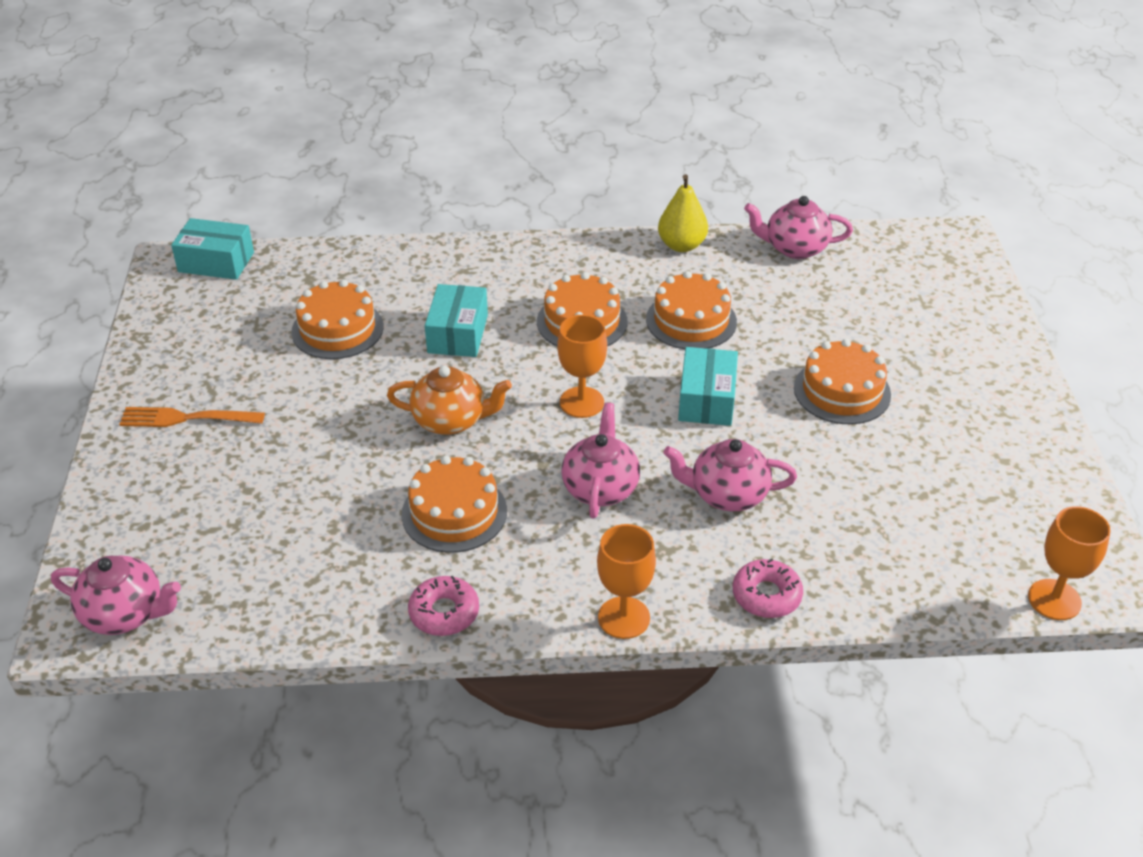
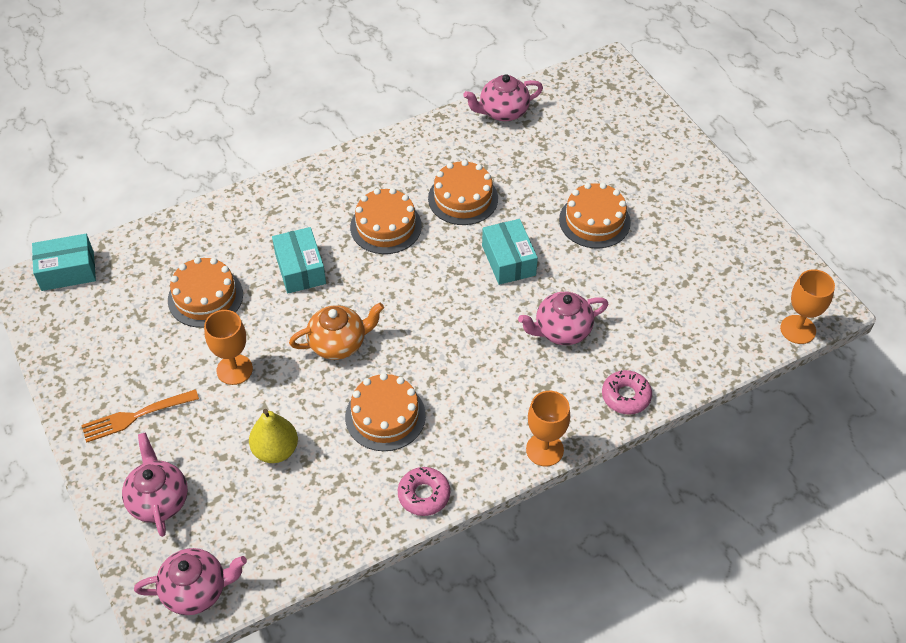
camera: 25 degrees left, 10 degrees up
(581, 402) = (423, 294): orange goblet -> orange goblet (234, 369)
(600, 488) = (475, 358): pink teapot -> pink teapot (159, 500)
(681, 245) = (421, 136): yellow pear -> yellow pear (275, 450)

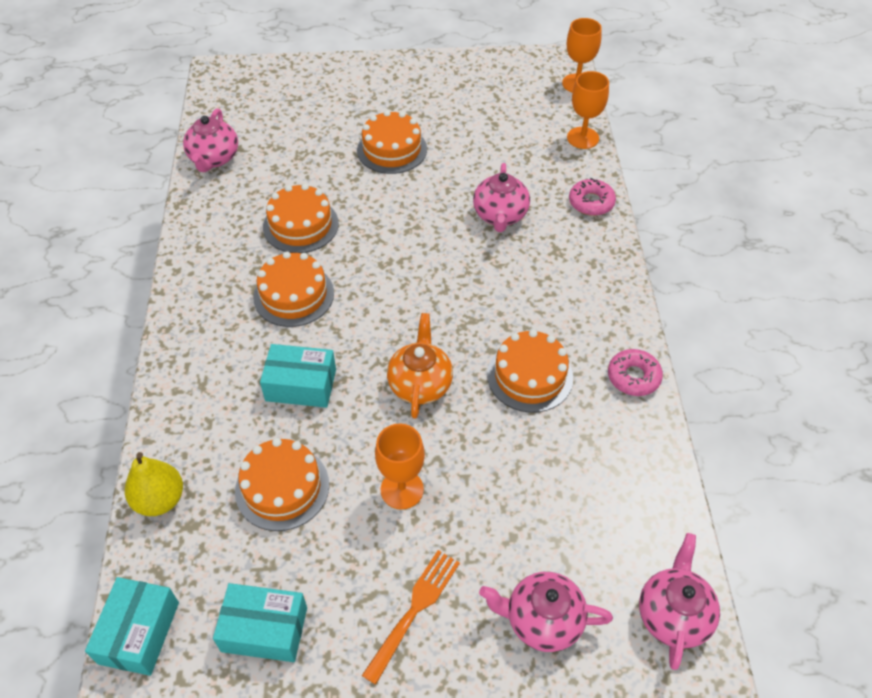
camera: 65 degrees left, 0 degrees up
(137, 416) = (414, 611): orange fork -> orange fork turned 150 degrees counterclockwise
(275, 450) = (527, 484): yellow pear -> yellow pear (160, 500)
(508, 260) = (398, 221): turquoise box -> turquoise box (264, 629)
(544, 449) = (621, 274): orange goblet -> orange goblet (583, 138)

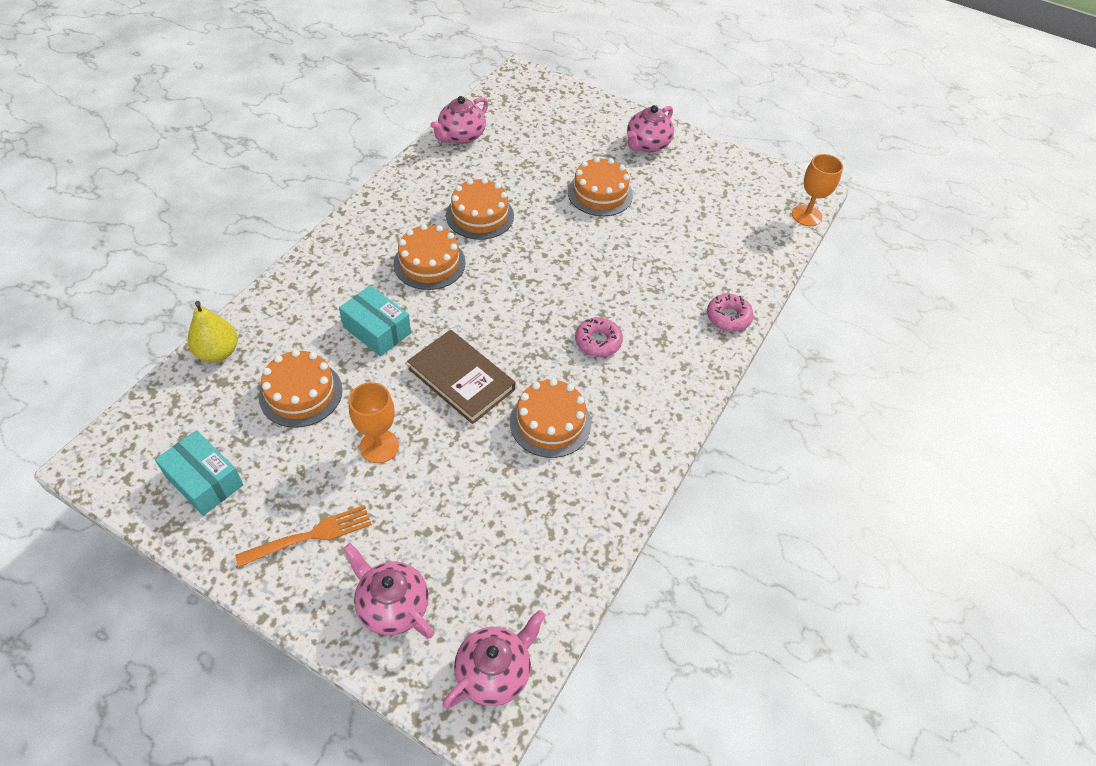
camera: 30 degrees right, 0 degrees up
(139, 632) = (130, 430): turquoise box -> none
(420, 384) = (461, 379): orange teapot -> brown book
(500, 215) = (640, 288): pink teapot -> pink teapot (647, 144)
(583, 138) = (770, 262): orange goblet -> none
(633, 377) = (634, 473): pink donut -> pink donut (598, 341)

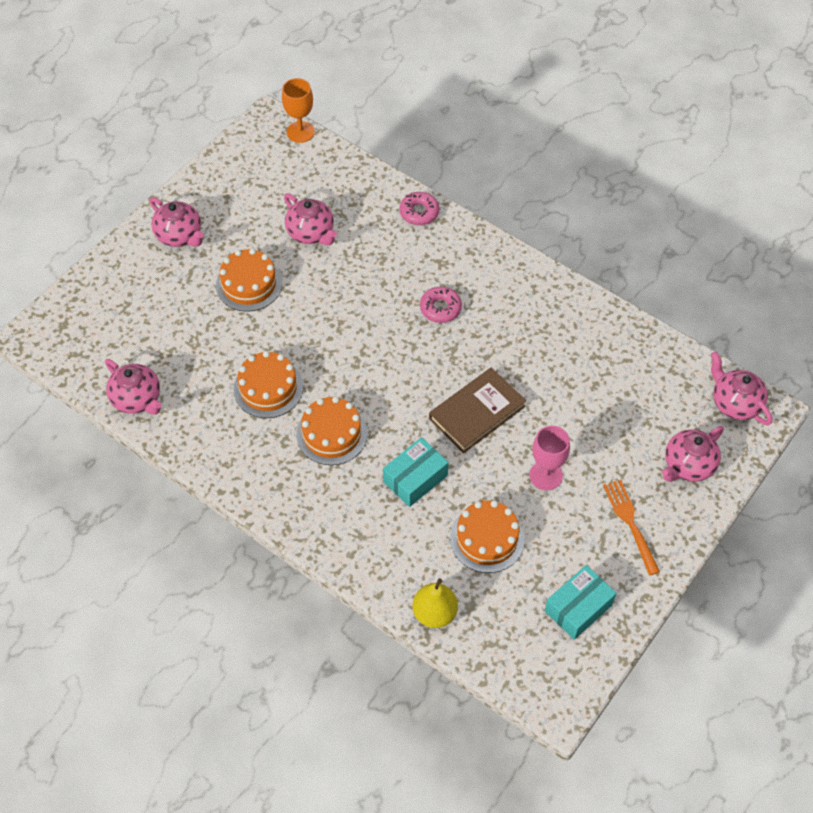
camera: 80 degrees left, 5 degrees up
(379, 446) = (545, 475): orange goblet -> pink goblet
(550, 422) = (525, 351): orange cake -> none
(674, 232) = (311, 233): none -> pink teapot

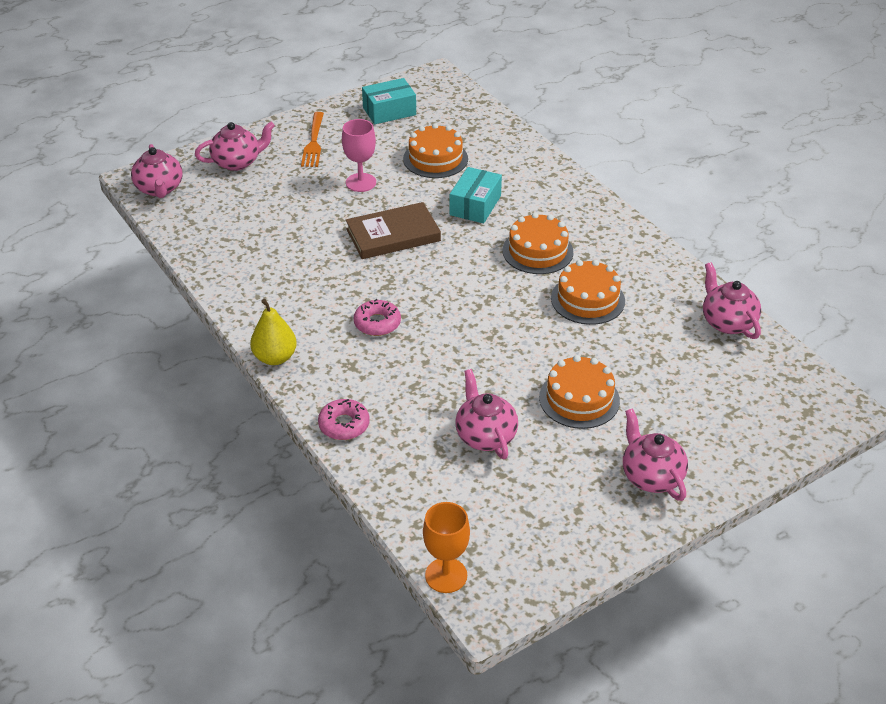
camera: 160 degrees left, 15 degrees down
(415, 478) = (475, 205): turquoise box -> turquoise box turned 45 degrees counterclockwise
(434, 613) = (501, 131): yellow pear -> yellow pear (275, 357)

